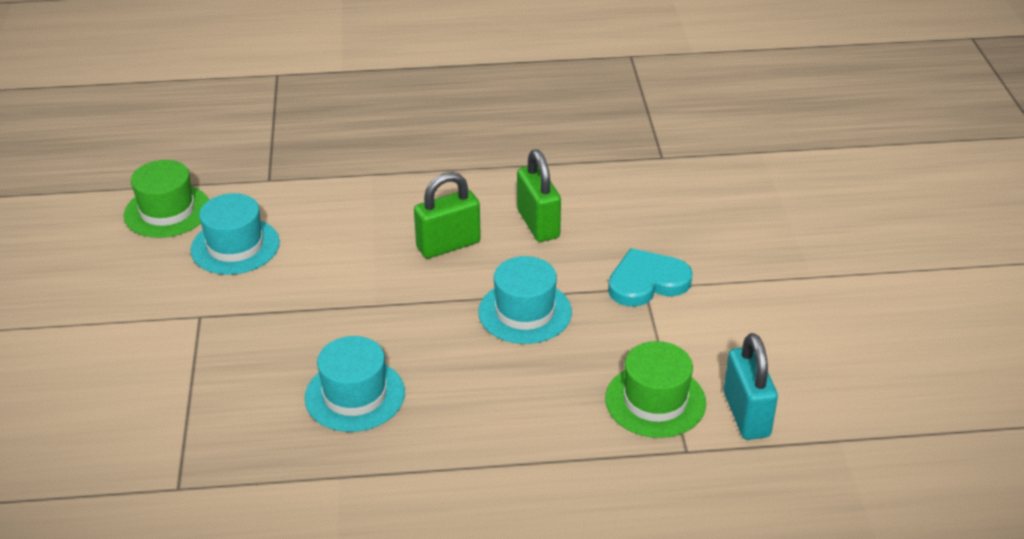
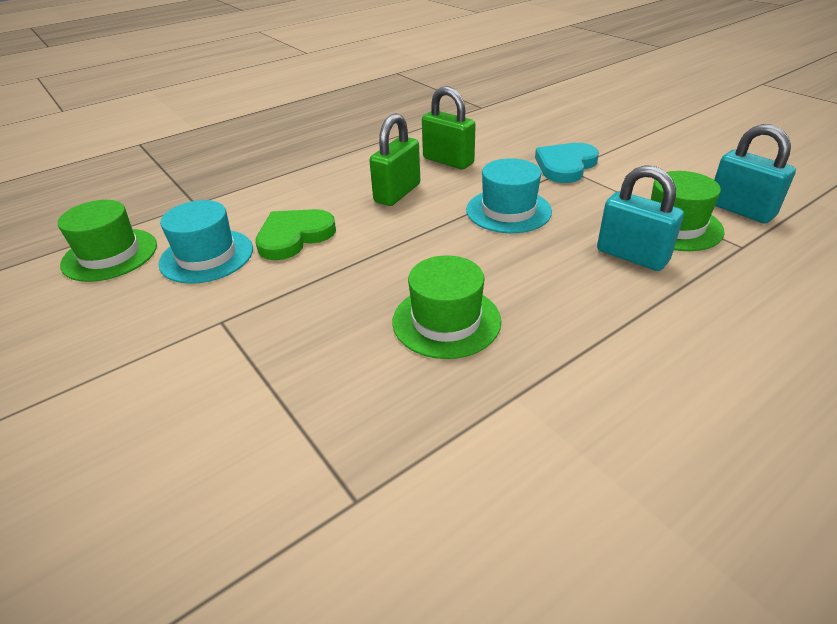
camera: 30 degrees left, 0 degrees up
(317, 256) = (294, 236): none -> green heart
(355, 395) = (446, 321): turquoise hat -> green hat
(573, 411) = (632, 256): none -> turquoise padlock

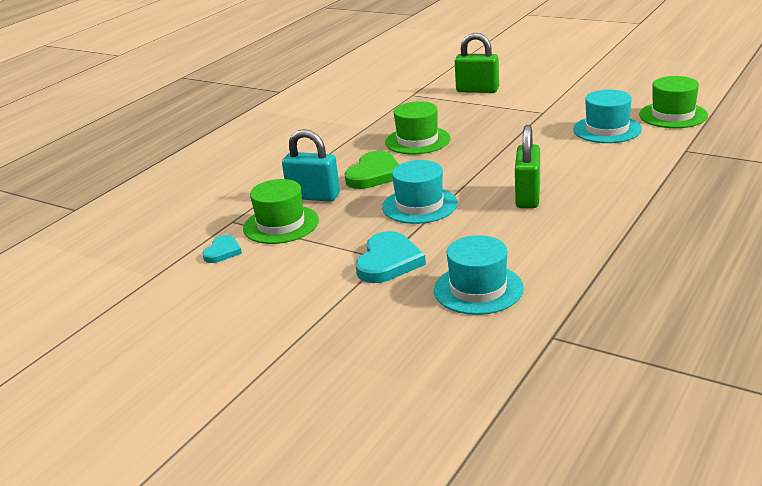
camera: 160 degrees right, 10 degrees down
(294, 236) = (566, 151): green heart -> green heart (374, 174)
(448, 161) = (514, 238): green padlock -> green padlock (477, 90)
(506, 135) = (478, 289): none -> turquoise hat
(740, 210) = (222, 251): turquoise padlock -> turquoise heart

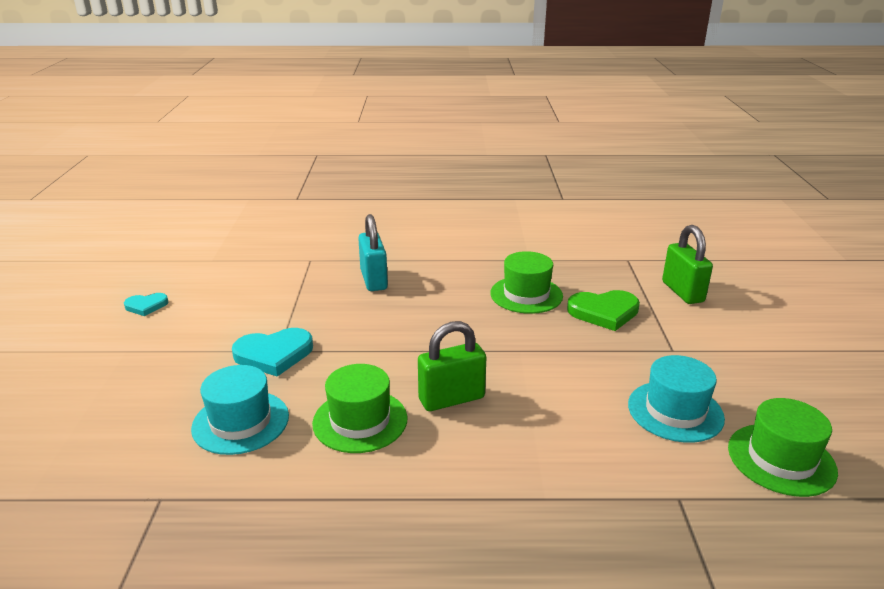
camera: 55 degrees right, 0 degrees up
(222, 251) = (259, 273): turquoise heart -> turquoise heart (146, 306)
(281, 224) = (315, 282): green hat -> green hat (360, 421)
(374, 174) = (436, 295): green heart -> green heart (604, 312)
(419, 205) = (390, 338): turquoise hat -> none

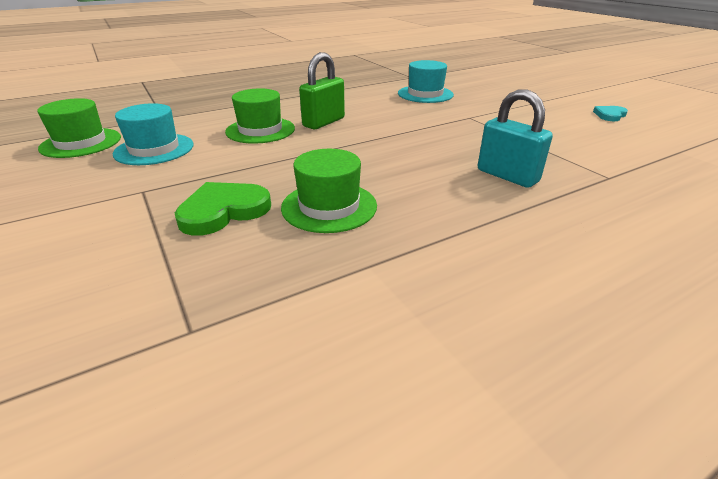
camera: 150 degrees right, 5 degrees up
(274, 354) = (468, 115): turquoise heart -> none
(360, 421) = (366, 105): green hat -> green hat (260, 130)
(682, 292) = (96, 278): green padlock -> none

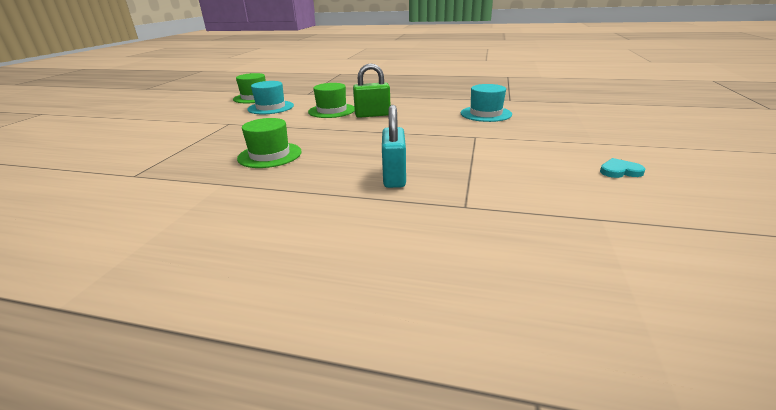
camera: 45 degrees right, 5 degrees down
(223, 211) = (232, 141): green heart -> none

